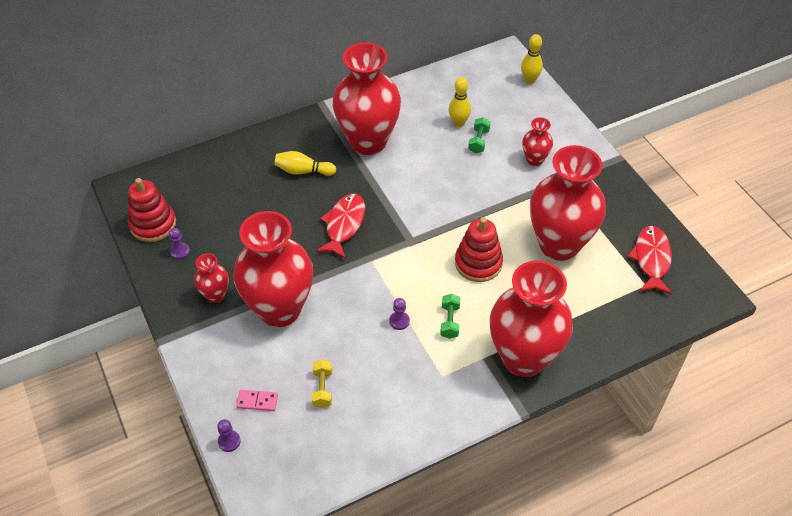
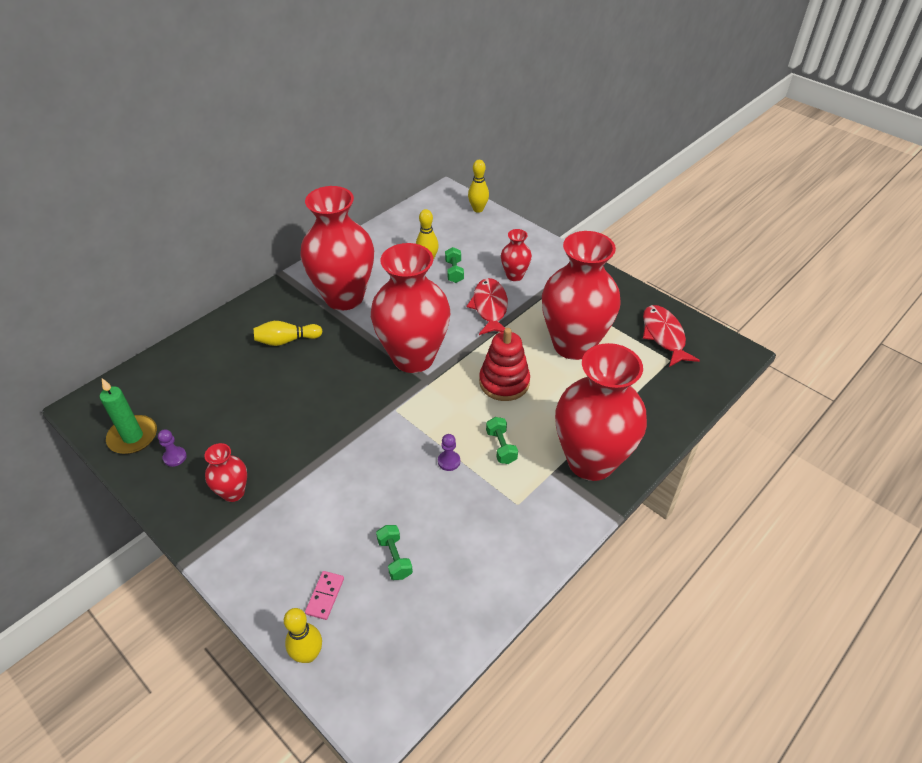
camera: 20 degrees left, 5 degrees down
(153, 224) = (133, 437): red stacking toy -> green candle
(229, 441) = (308, 654): purple pawn -> yellow bowling pin
(257, 401) = (325, 596): pink domino -> pink domino turned 60 degrees counterclockwise
(280, 309) = (313, 486): red vase -> red vase (413, 357)
(322, 389) = (395, 558): yellow dumbbell -> green dumbbell
(344, 225) = (351, 381): red fish -> red fish (490, 307)

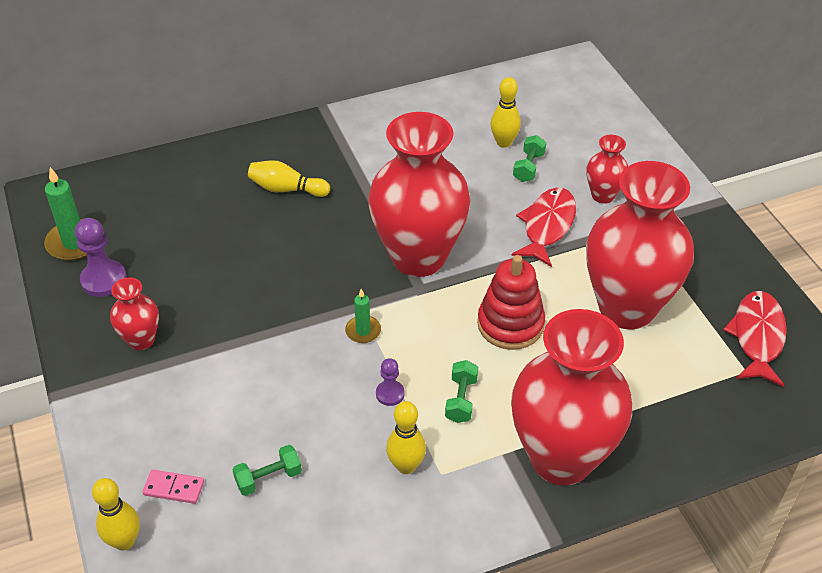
camera: 25 degrees right, 0 degrees up
(175, 457) = (104, 280): purple pawn -> purple pawn, size x1.70
(325, 596) = (174, 488): pink domino -> pink domino turned 60 degrees clockwise
(344, 297) = (379, 158): red vase -> none
(395, 558) = (268, 478): green dumbbell -> green dumbbell turned 60 degrees clockwise
(403, 424) = (363, 331): none -> green candle
(478, 209) = (606, 96): yellow bowling pin -> yellow bowling pin (406, 466)

